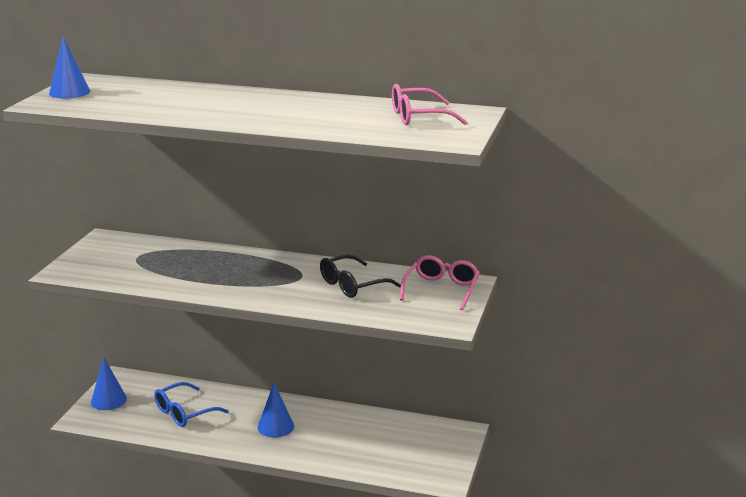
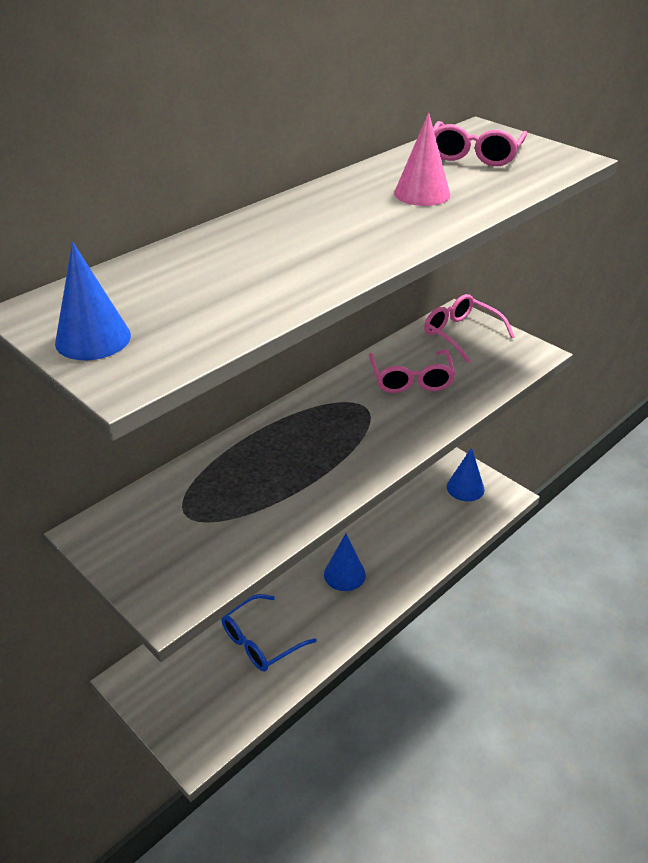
camera: 60 degrees left, 15 degrees up
(108, 400) = (174, 708): blue cone -> blue cone (465, 488)
(184, 413) = (260, 641): blue glasses -> blue glasses turned 60 degrees clockwise
(326, 115) = (422, 193): none -> pink cone
(352, 285) = (411, 380): black glasses -> pink glasses

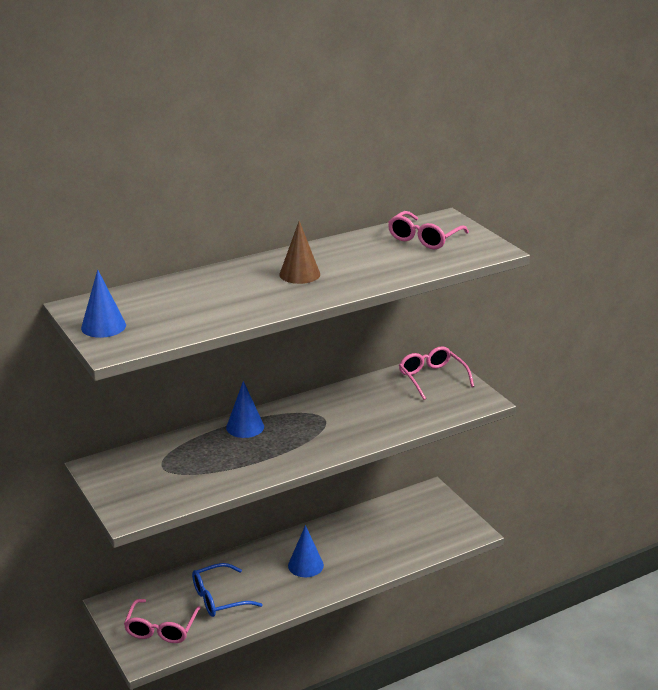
camera: 15 degrees right, 10 degrees down
(348, 218) = (299, 274): none -> brown cone
(411, 380) = (371, 405): pink glasses -> pink glasses (161, 629)
(422, 193) = (363, 263): pink cone -> none
(465, 488) = (440, 520): blue cone -> blue cone (245, 427)

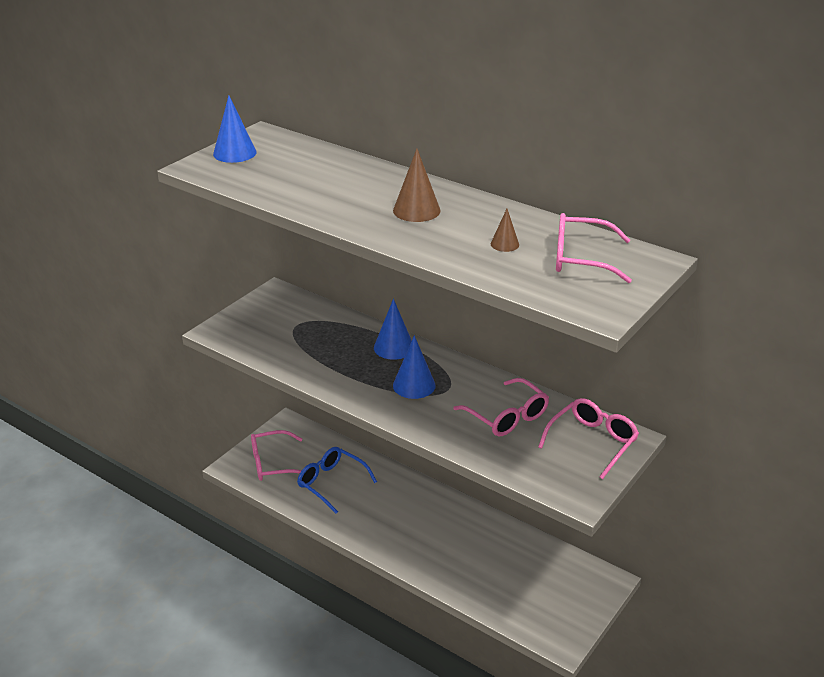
camera: 65 degrees right, 5 degrees up
(305, 565) = (413, 523): blue cone -> blue cone (414, 385)
(378, 402) = (507, 417): none -> pink glasses
(382, 256) = (504, 244): none -> brown cone

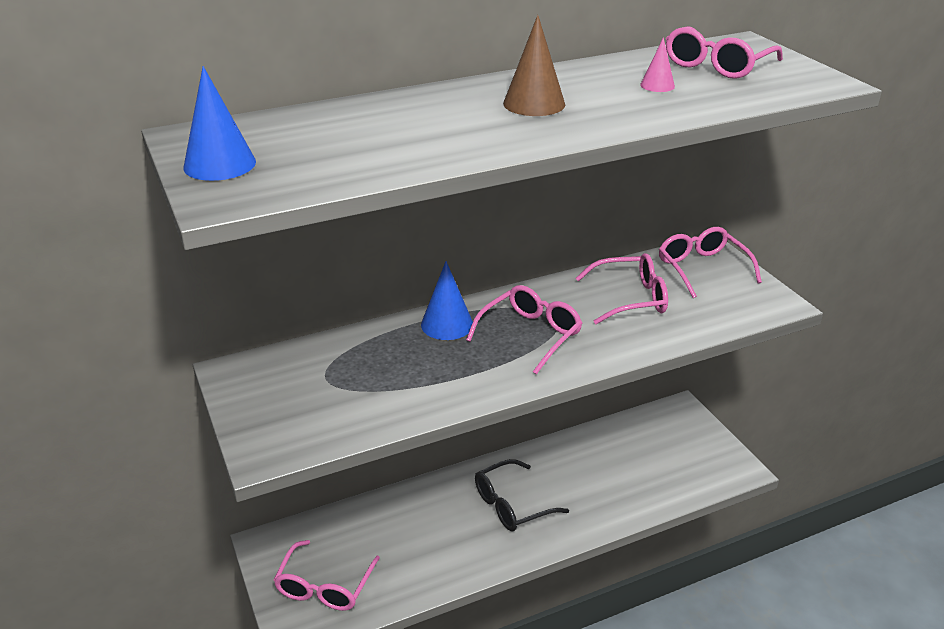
camera: 60 degrees left, 0 degrees up
(331, 483) = (405, 545): blue glasses -> none
(408, 519) = (511, 505): none -> black glasses
(414, 385) = (530, 335): blue cone -> pink glasses
(504, 244) = (657, 85): brown cone -> pink cone

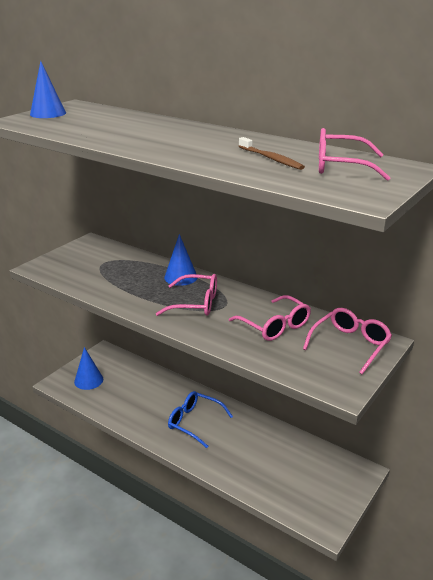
camera: 60 degrees right, 5 degrees down
(324, 586) = (88, 380): pink glasses -> blue cone
(511, 505) = (194, 422): black glasses -> blue glasses
(534, 104) = (194, 141): brown cone -> none
(657, 85) = (271, 159): pink cone -> brown toothbrush

